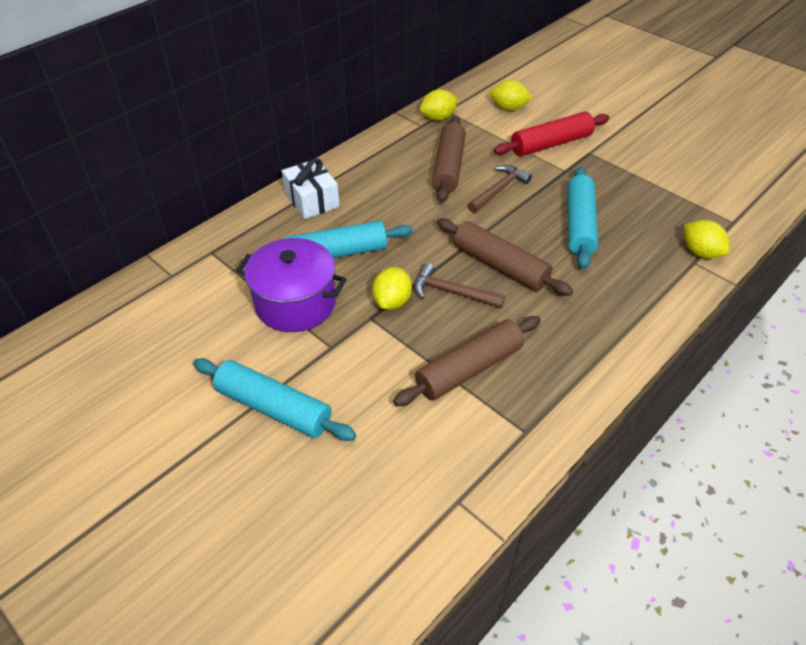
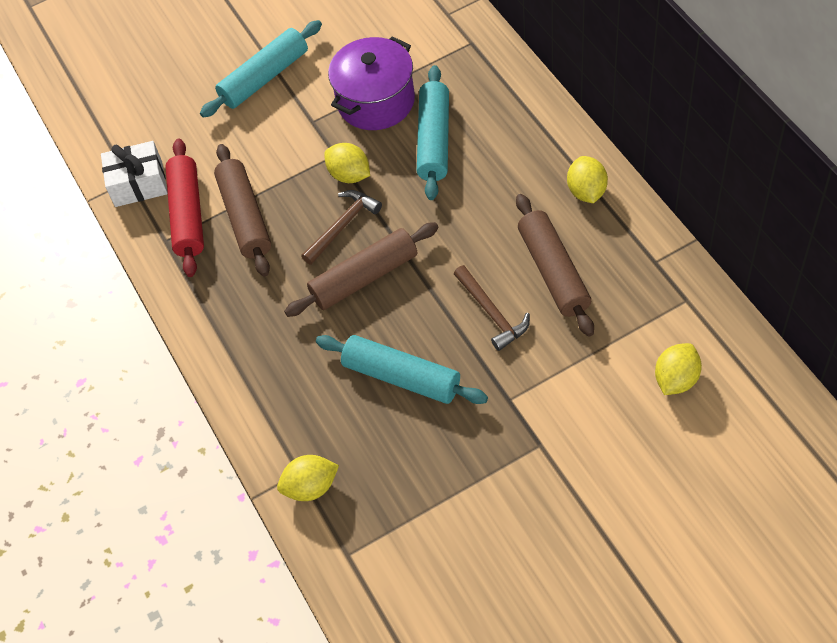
camera: 115 degrees right, 10 degrees up
(312, 200) = (529, 129): white gift -> white gift (138, 184)
(438, 118) = (670, 286): yellow lemon -> yellow lemon (586, 191)
(448, 167) = (553, 271): brown rolling pin -> brown rolling pin turned 45 degrees clockwise
(551, 144) = (573, 403): red rolling pin -> red rolling pin (188, 214)

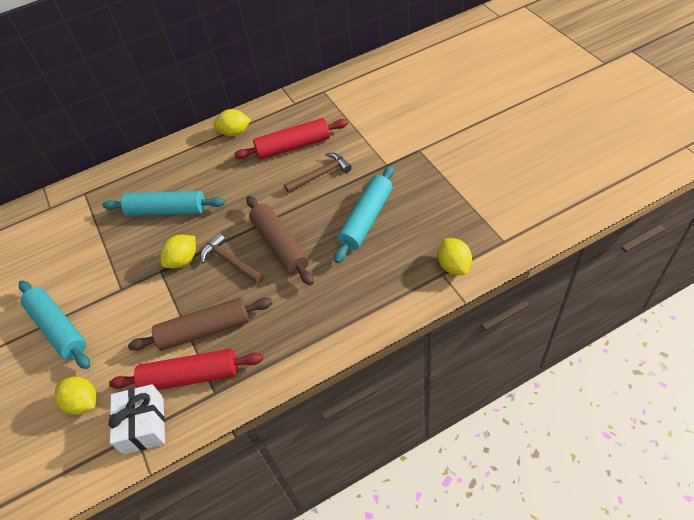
camera: 90 degrees left, 5 degrees down
(376, 101) = (116, 247): purple pot -> none
(553, 271) = (293, 146): brown rolling pin -> red rolling pin
(676, 379) = (376, 95): yellow lemon -> yellow lemon (83, 402)

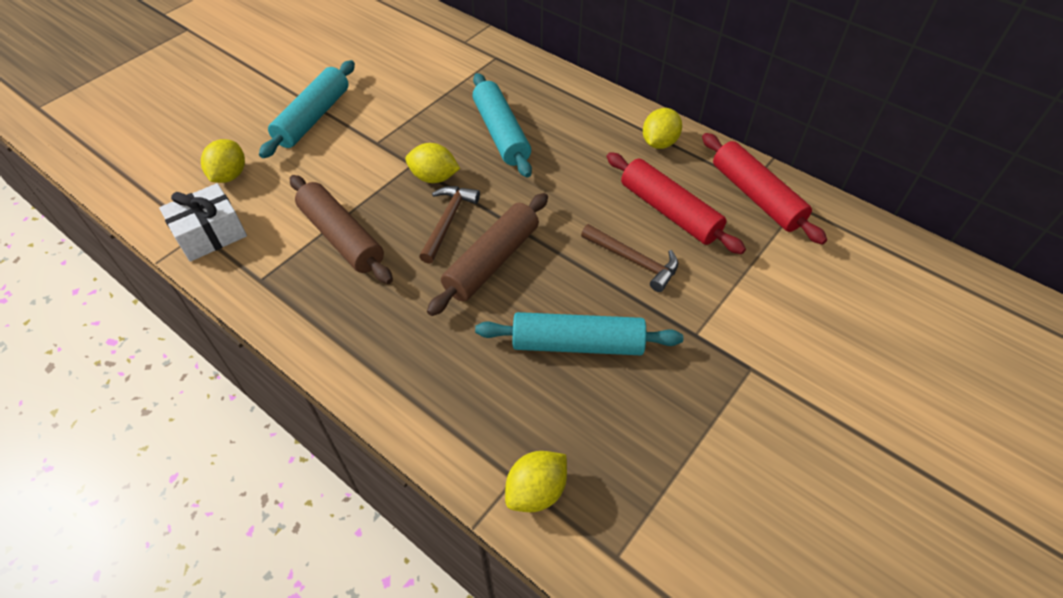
camera: 60 degrees right, 0 degrees up
(190, 376) = (277, 249): red rolling pin -> red rolling pin (756, 196)
(234, 132) = (659, 143): yellow lemon -> yellow lemon turned 60 degrees clockwise

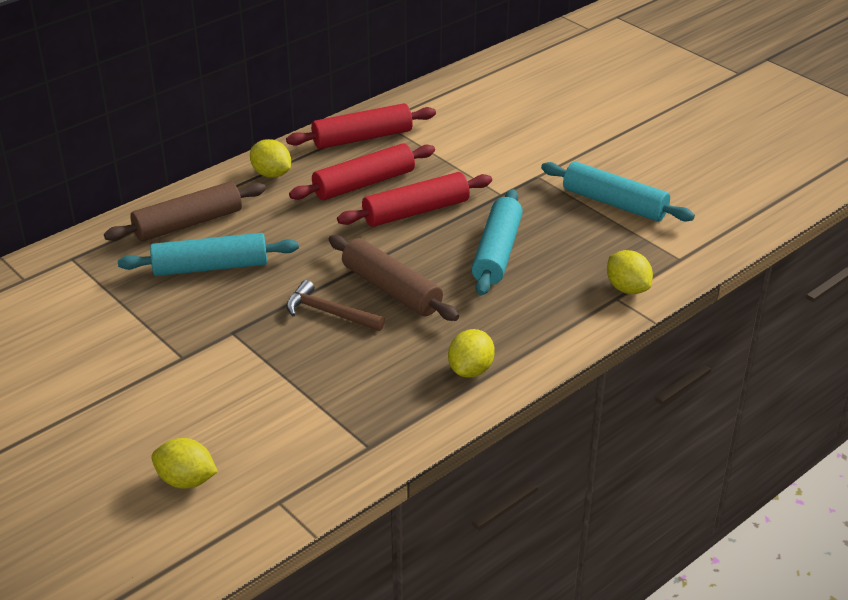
camera: 80 degrees left, 15 degrees down
(210, 234) = (284, 491): white gift -> none
(313, 117) = (108, 409): turquoise rolling pin -> turquoise rolling pin (614, 203)
(341, 237) = (326, 386): brown rolling pin -> brown rolling pin (188, 224)
(434, 177) = (260, 318): yellow lemon -> yellow lemon (471, 370)
(633, 261) = (416, 211): brown hammer -> red rolling pin

